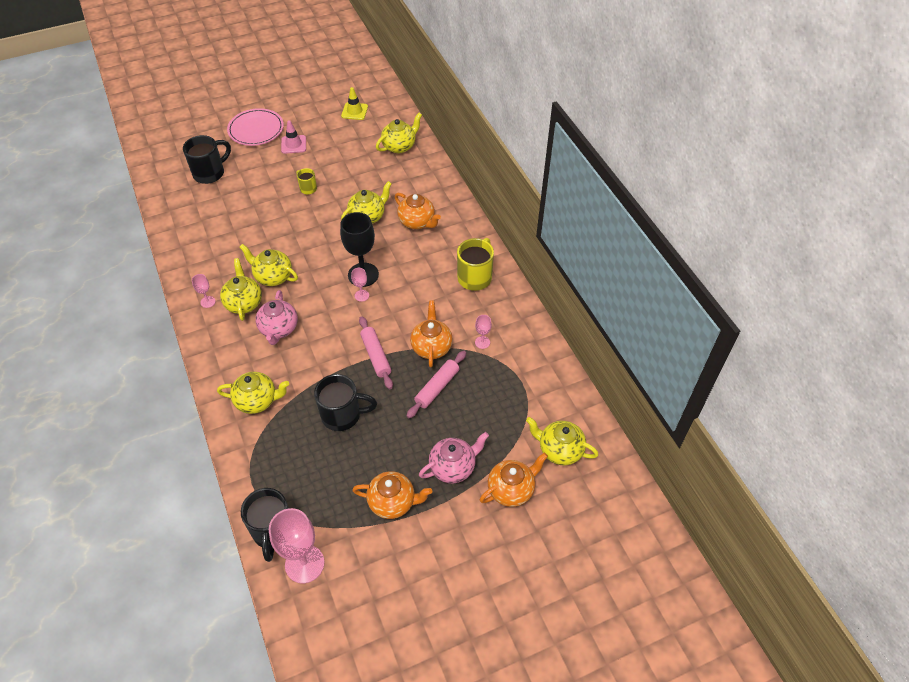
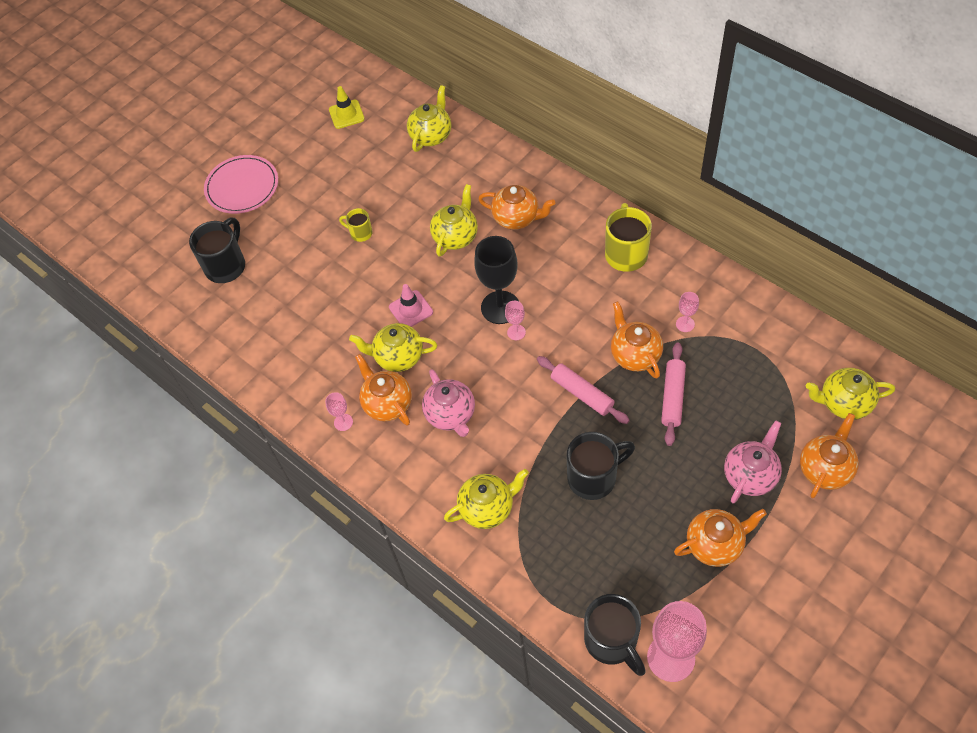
camera: 20 degrees left, 5 degrees up
(244, 303) = (387, 403): yellow teapot -> orange teapot
(293, 144) = (303, 186): pink traffic cone -> pink traffic cone (411, 309)

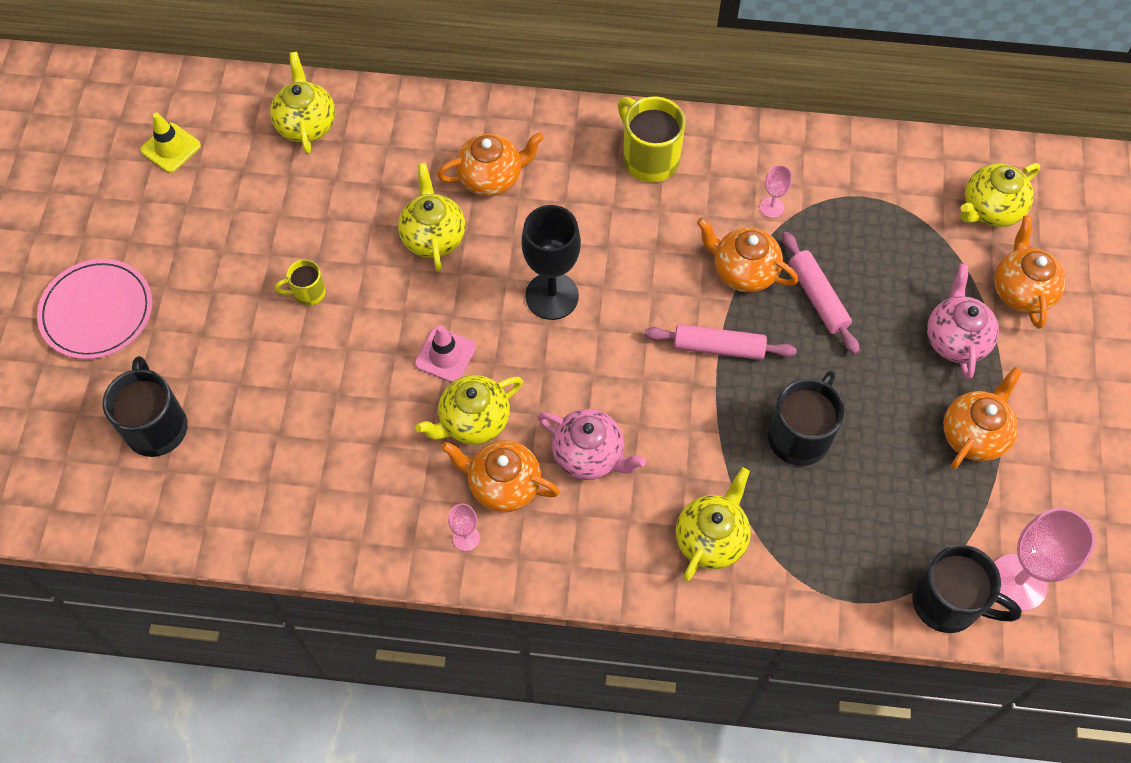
camera: 40 degrees left, 5 degrees up
(516, 332) = (592, 316): pink goblet -> none

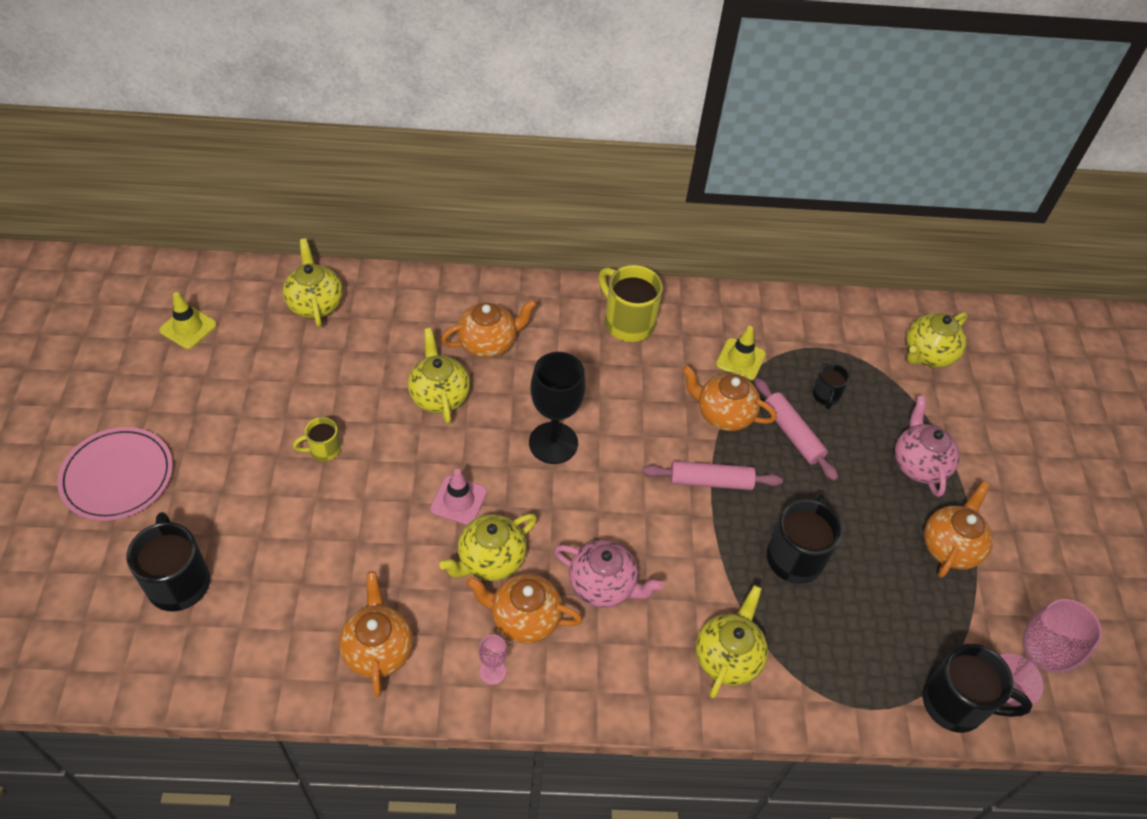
camera: 10 degrees left, 10 degrees down
(771, 207) = (740, 359): pink goblet -> yellow traffic cone
(862, 255) = (826, 396): none -> black mug
(1021, 291) = (967, 420): orange teapot -> orange teapot (378, 649)

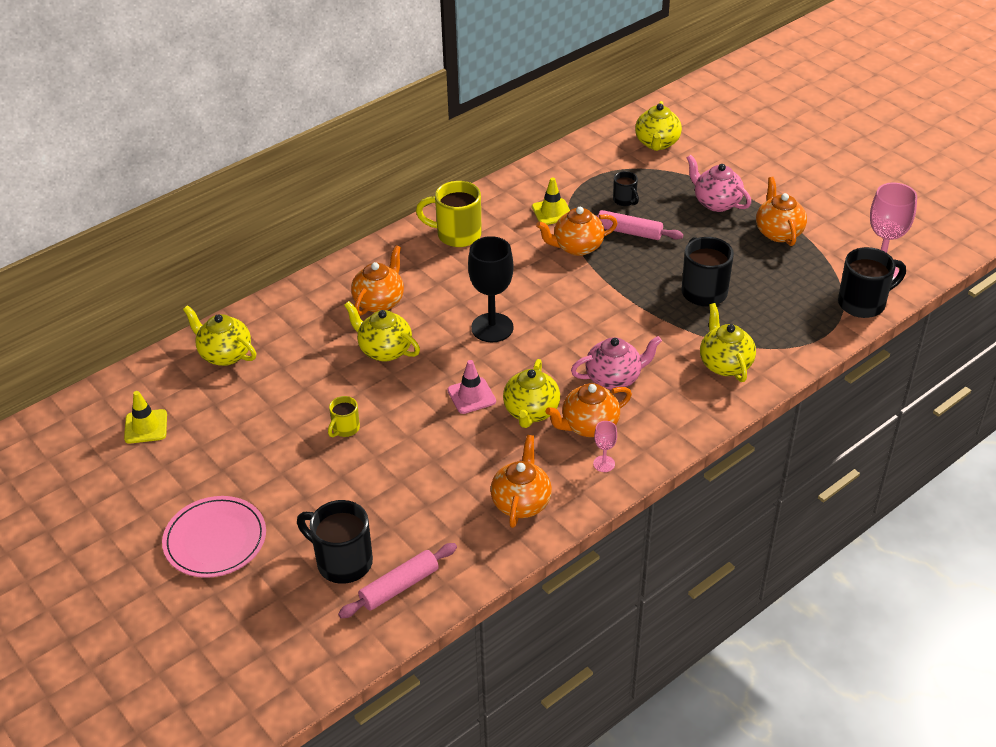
camera: 35 degrees left, 10 degrees down
(378, 649) = (521, 502): orange teapot -> orange teapot turned 60 degrees clockwise
(710, 481) = (611, 286): pink rolling pin -> pink rolling pin (399, 586)

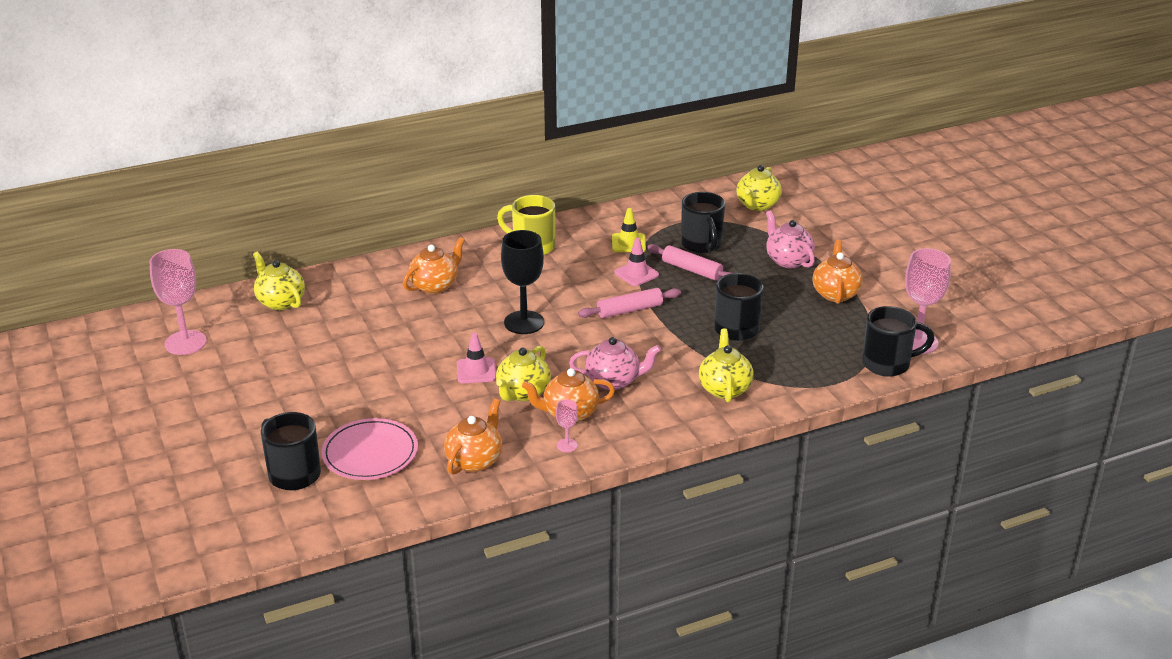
camera: 15 degrees right, 10 degrees down
(146, 426) = (185, 343): yellow traffic cone -> pink goblet
(215, 540) = (196, 436): pink plate -> pink plate (370, 453)
(345, 429) = (351, 375): yellow mug -> none
(384, 350) = (418, 323): yellow teapot -> none
(399, 586) = (331, 502): pink rolling pin -> pink rolling pin (630, 310)
(577, 247) = (636, 274): orange teapot -> pink traffic cone
(625, 200) = (702, 245): black mug -> black mug, size x1.85

